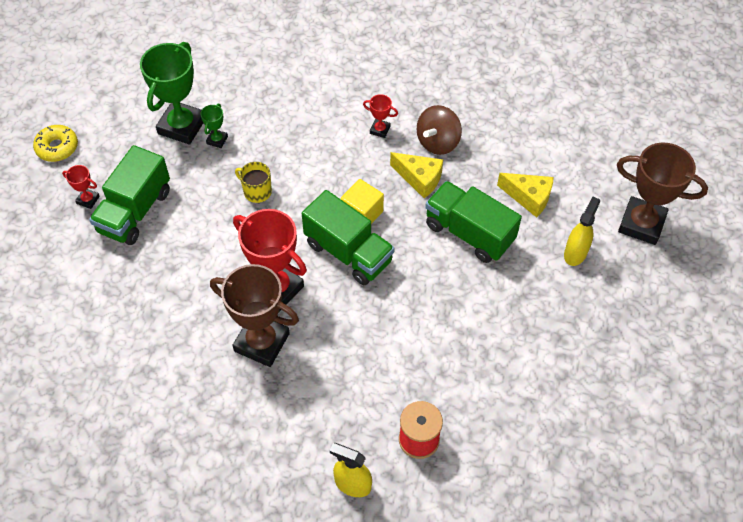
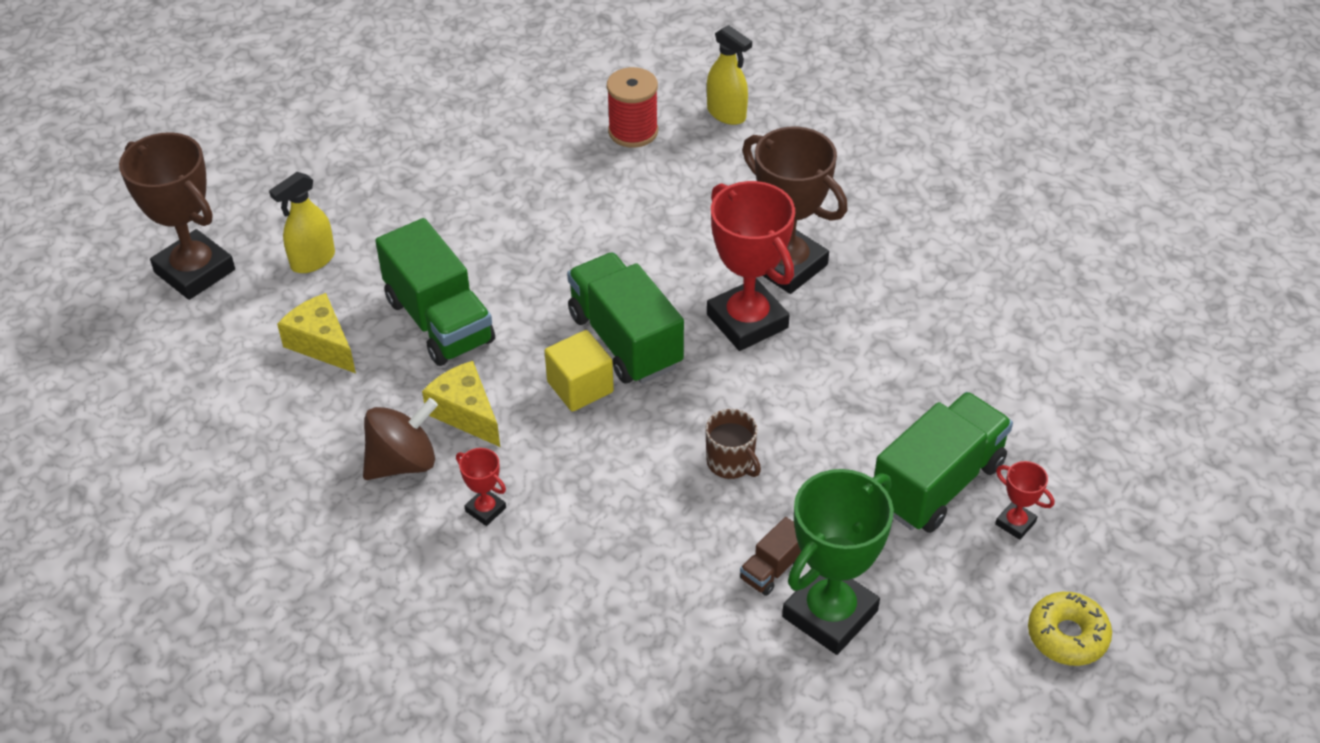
camera: 160 degrees left, 10 degrees down
(217, 140) = (772, 569): green trophy -> brown truck
(257, 191) = (731, 462): yellow mug -> brown mug

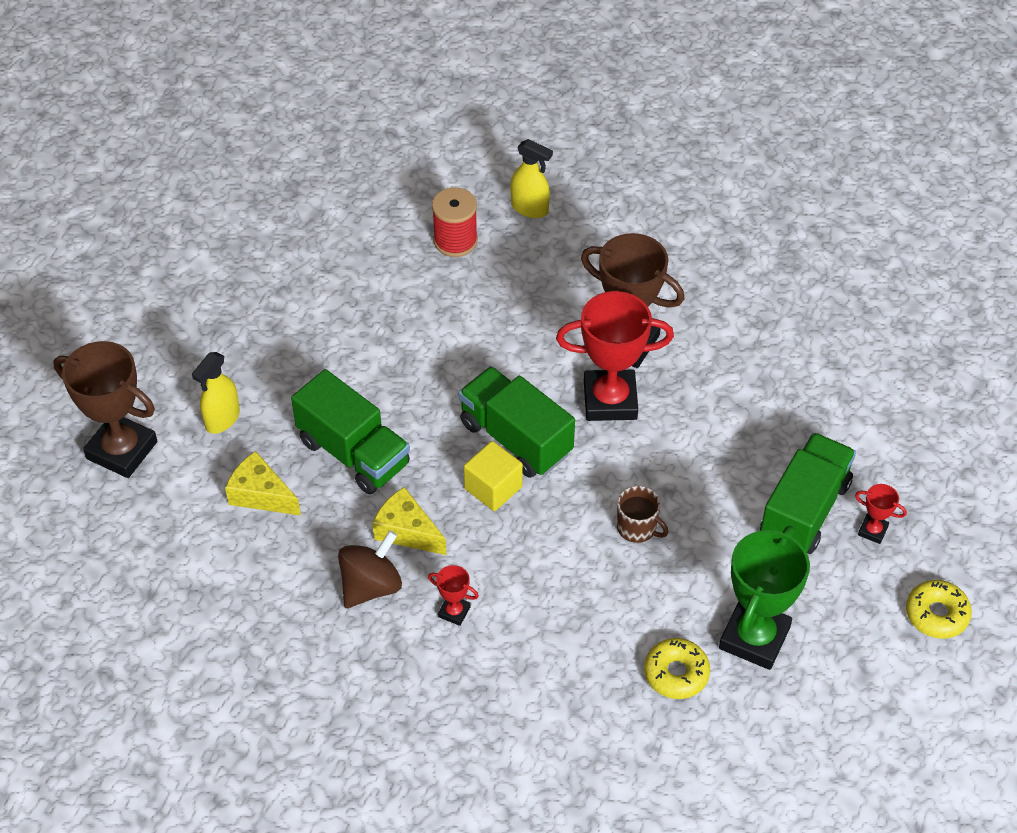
camera: 15 degrees left, 5 degrees up
(720, 634) = (676, 673): none -> yellow donut
(747, 321) = (610, 400): red trophy -> red trophy turned 45 degrees counterclockwise
(772, 569) = (699, 611): brown truck -> none

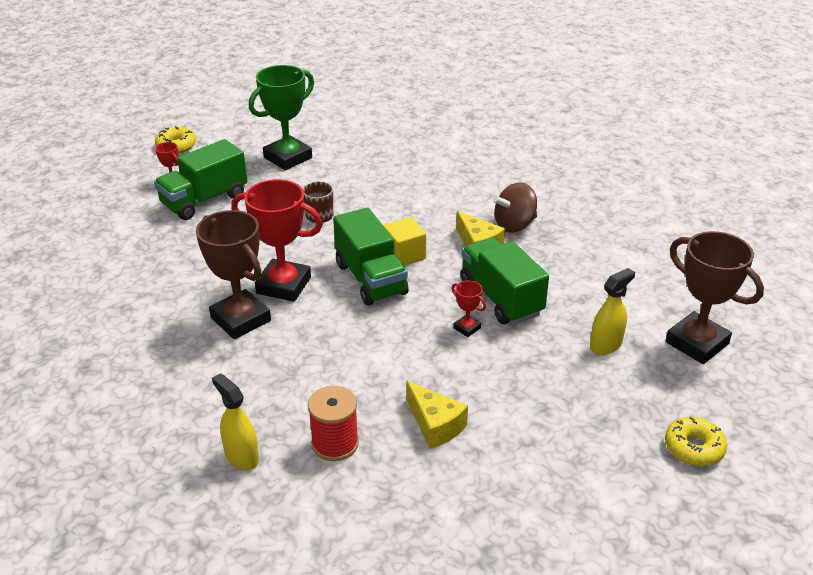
camera: 160 degrees left, 15 degrees down
(261, 495) = (582, 289): yellow cheese -> yellow cheese (435, 425)
(454, 612) = (463, 203): red trophy -> red trophy (467, 328)
(676, 673) = (344, 154): yellow donut -> yellow donut (694, 448)

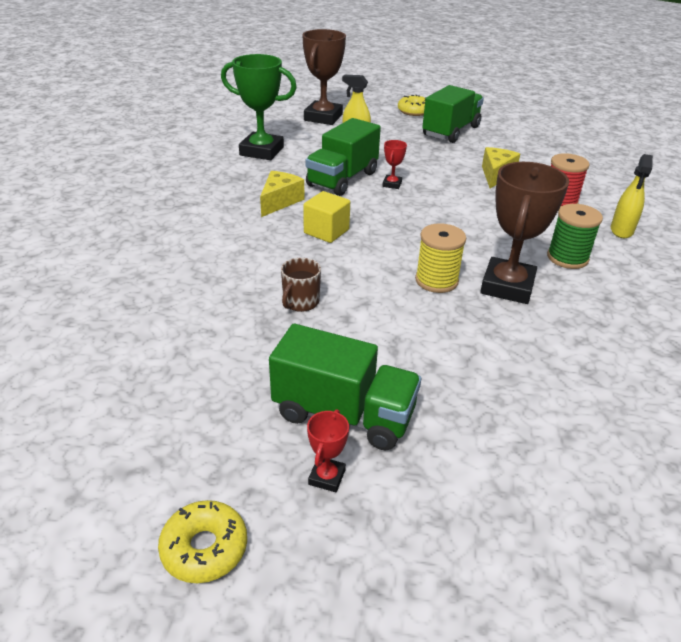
camera: 120 degrees left, 0 degrees up
(240, 380) = (567, 258): none -> green spool
(283, 285) = (436, 280): red trophy -> yellow spool
(288, 158) = (178, 380): green trophy -> green trophy (262, 151)
(371, 279) = (377, 238): green truck -> green truck (451, 131)
(514, 225) = (232, 192): brown spinning top -> none

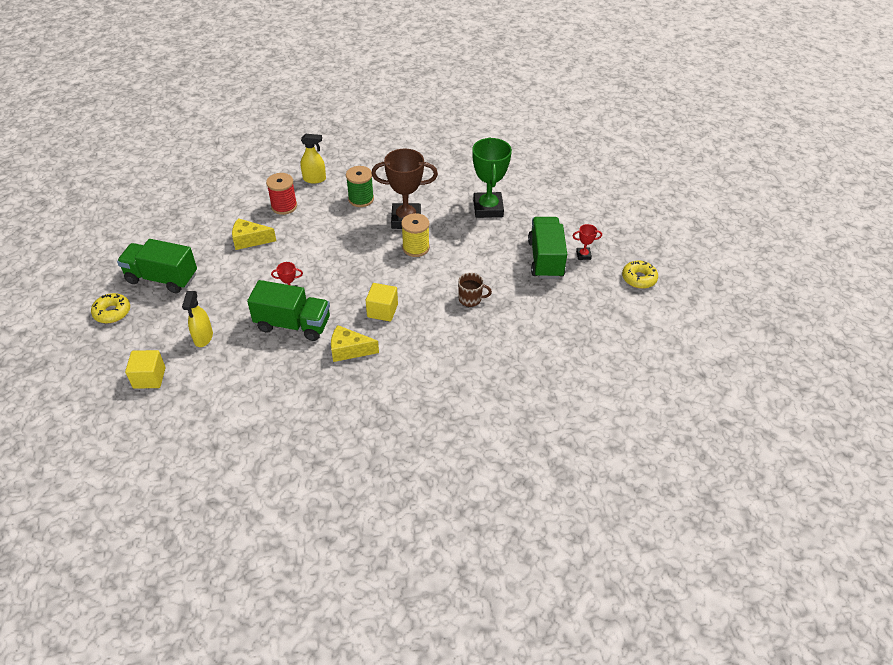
camera: 110 degrees left, 10 degrees up
(262, 151) = (254, 397): green trophy -> green trophy (488, 208)
(323, 117) = (149, 378): brown trophy -> yellow cube

